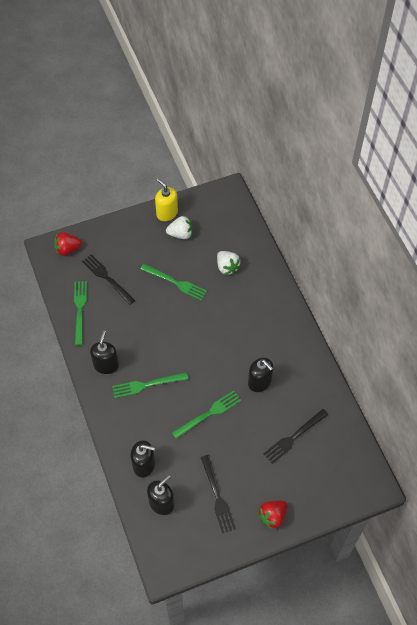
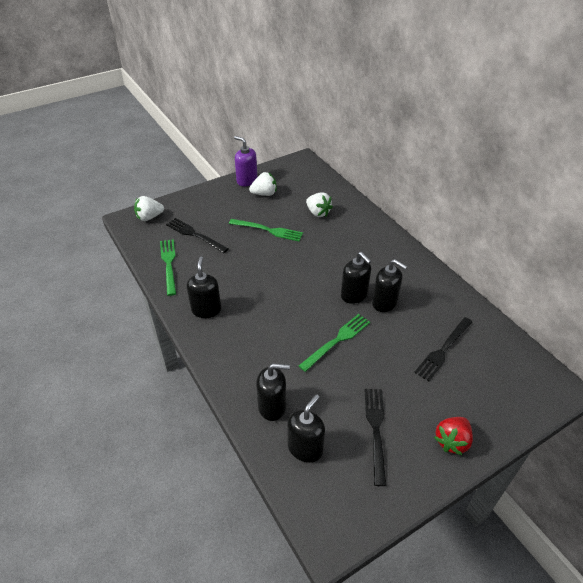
camera: 10 degrees left, 15 degrees down
(67, 249) = (149, 217): red strawberry -> white strawberry
(146, 385) = (257, 322): green fork -> none
(167, 213) = (247, 180): yellow soap dispenser -> purple soap dispenser
(218, 497) = (375, 429): black fork -> black fork turned 150 degrees counterclockwise
(235, 370) = (354, 295): none -> black soap dispenser

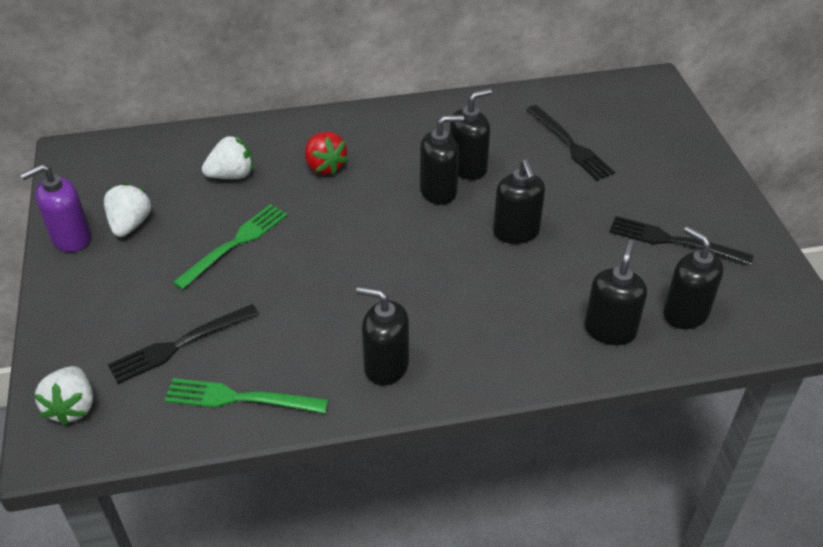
camera: 70 degrees left, 0 degrees up
(337, 340) = (516, 232): green fork -> black soap dispenser
(452, 441) = (704, 185): red strawberry -> red strawberry (325, 166)

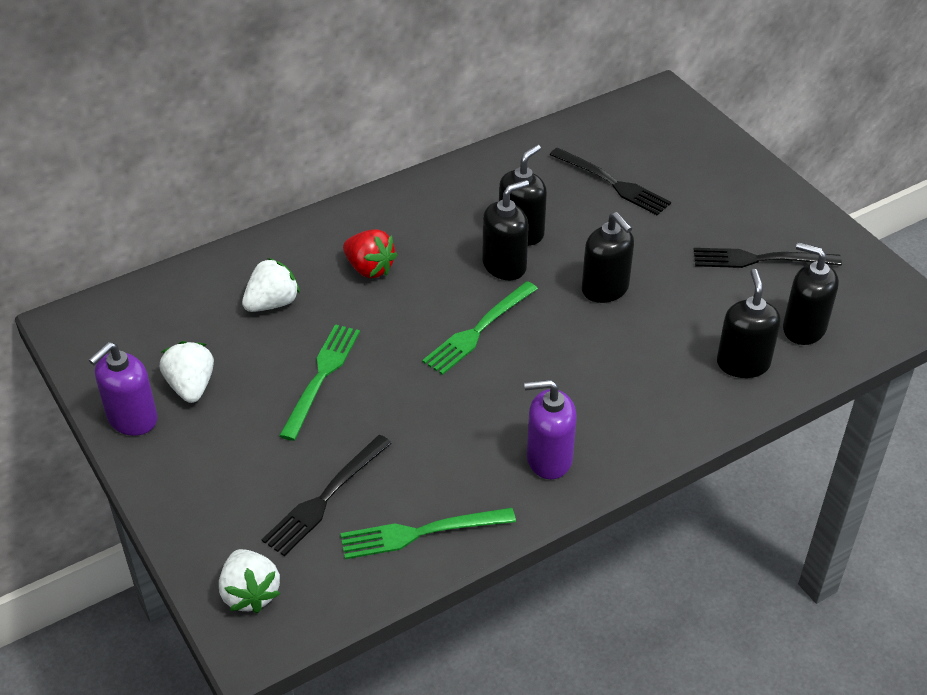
camera: 20 degrees left, 0 degrees up
(385, 239) = (477, 331): none -> green fork
(386, 366) = (548, 459): black soap dispenser -> purple soap dispenser

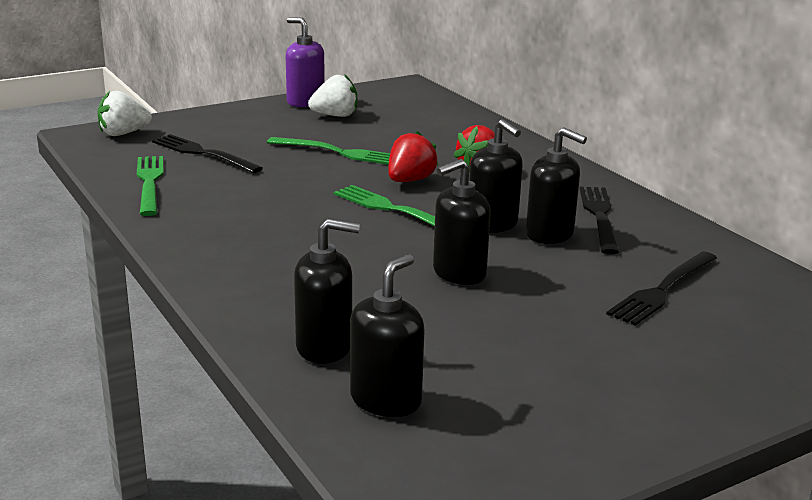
camera: 90 degrees right, 20 degrees down
(272, 303) = (430, 137): white strawberry -> none
(403, 319) = (410, 180): none -> red strawberry
(548, 459) = (211, 233): purple soap dispenser -> none
(758, 259) = (529, 380): black fork -> black fork (599, 216)

